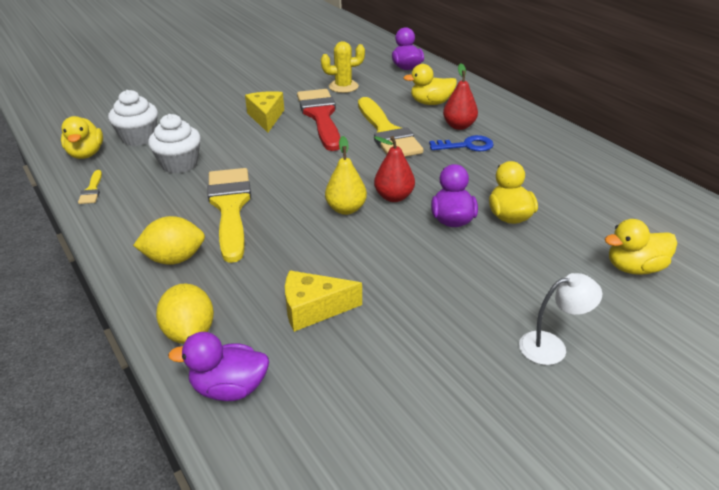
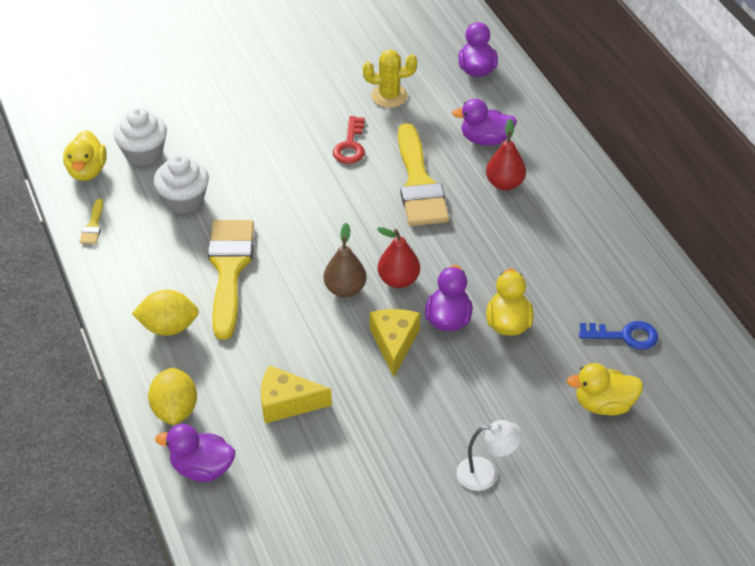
camera: 10 degrees right, 10 degrees up
(266, 117) = (288, 139): yellow cheese -> yellow cheese (394, 343)
(320, 116) = (350, 145): red brush -> red key
(346, 209) = (345, 289): yellow pear -> brown pear
(431, 103) = (485, 140): yellow duck -> purple duck
(466, 146) = (501, 216): blue key -> blue key (624, 336)

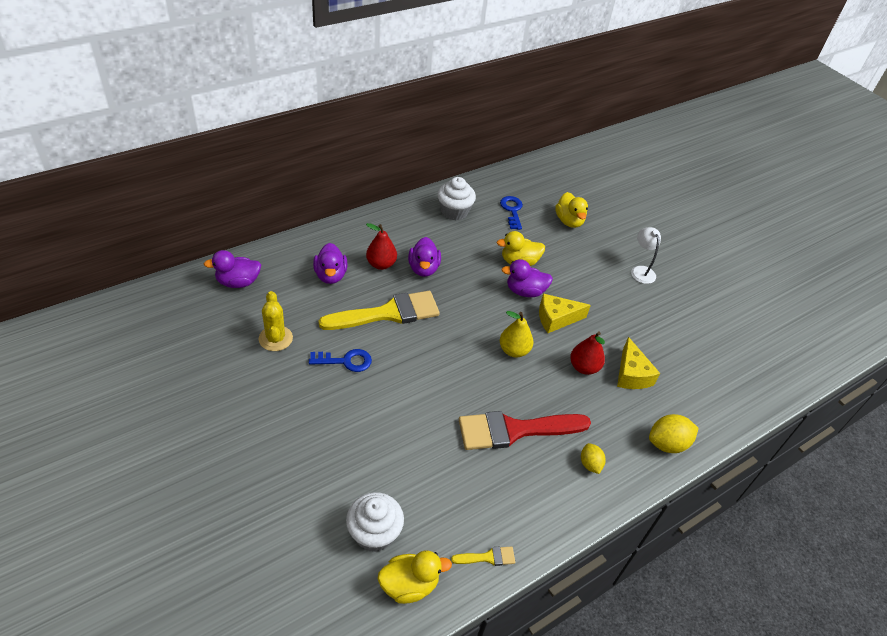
camera: 105 degrees left, 0 degrees up
(168, 327) = (590, 464): yellow lemon -> yellow lemon, size x0.61
(184, 200) = (437, 481): white cupcake -> white cupcake (454, 211)
(202, 468) = (707, 417): purple duck -> purple duck (423, 268)
(229, 270) = (515, 430): yellow brush -> red brush
(345, 289) = (514, 350): brown pear -> yellow pear
(350, 145) = (345, 361): red key -> blue key
(398, 280) = (496, 320): red pear -> red pear (584, 367)

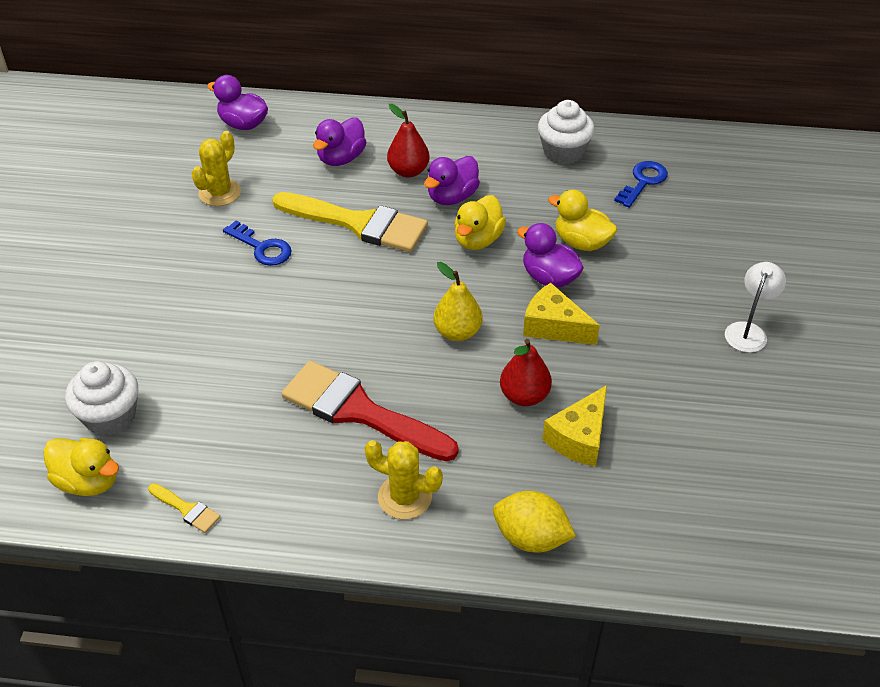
camera: 45 degrees right, 0 degrees up
(569, 221) = (711, 227): yellow duck -> yellow duck (478, 240)
(590, 464) = (404, 497): yellow lemon -> yellow cactus

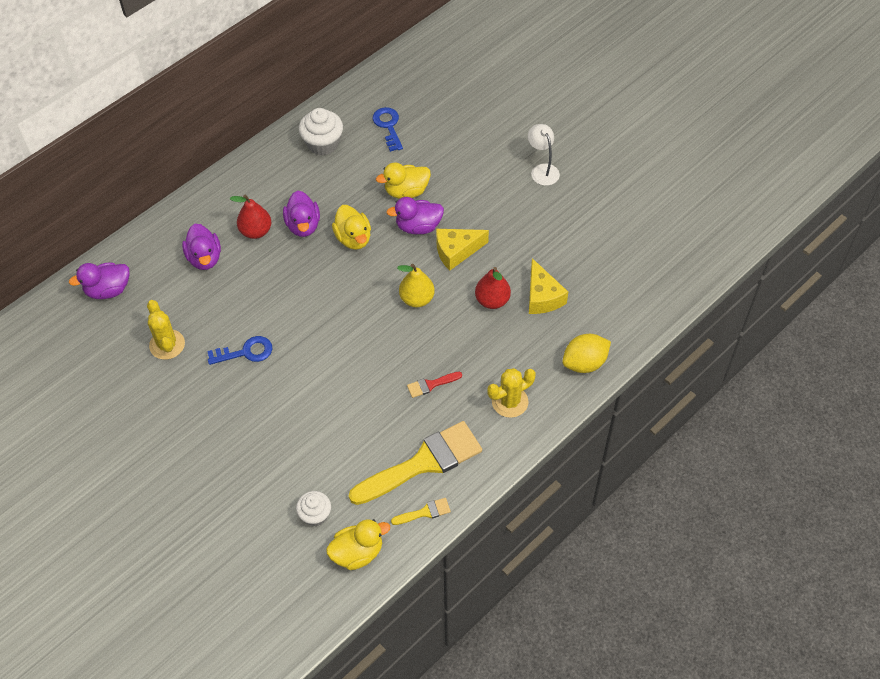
camera: 50 degrees left, 10 degrees up
(110, 416) = (315, 515): white cupcake -> white cupcake, size x0.65
(358, 223) = (277, 288): yellow brush -> yellow brush (423, 463)
(359, 411) = (431, 385): red brush -> red brush, size x0.42

